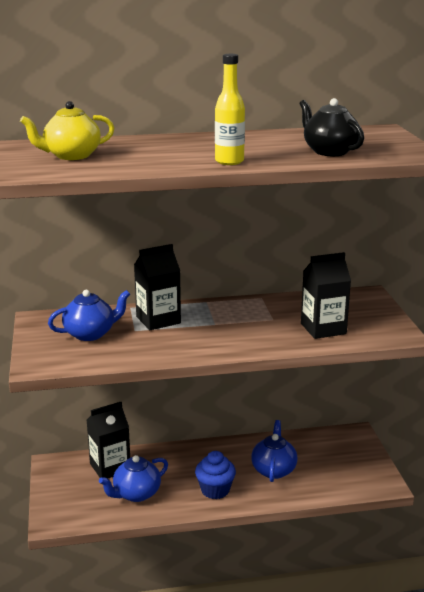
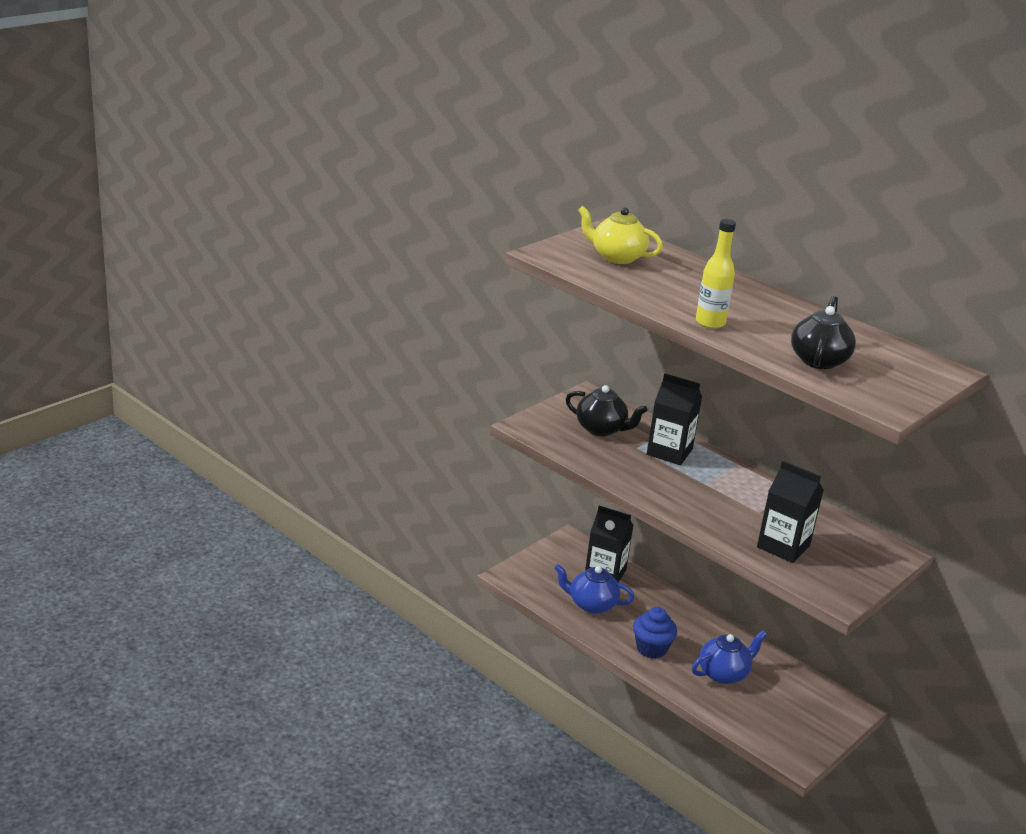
camera: 50 degrees right, 5 degrees up
(90, 334) = (601, 429): blue teapot -> black teapot

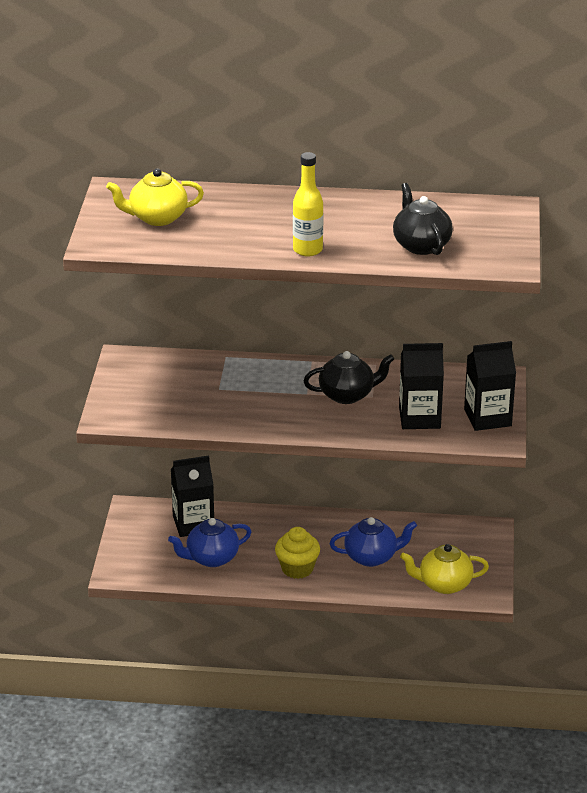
camera: 35 degrees left, 5 degrees up
(601, 429) = (172, 386): black teapot -> black teapot (347, 395)
(651, 648) = (297, 568): blue cupcake -> yellow cupcake
(669, 452) = (249, 379): black carton -> black carton (487, 417)
(724, 673) = (372, 557): blue teapot -> blue teapot turned 60 degrees clockwise
(765, 729) = (444, 584): none -> yellow teapot

